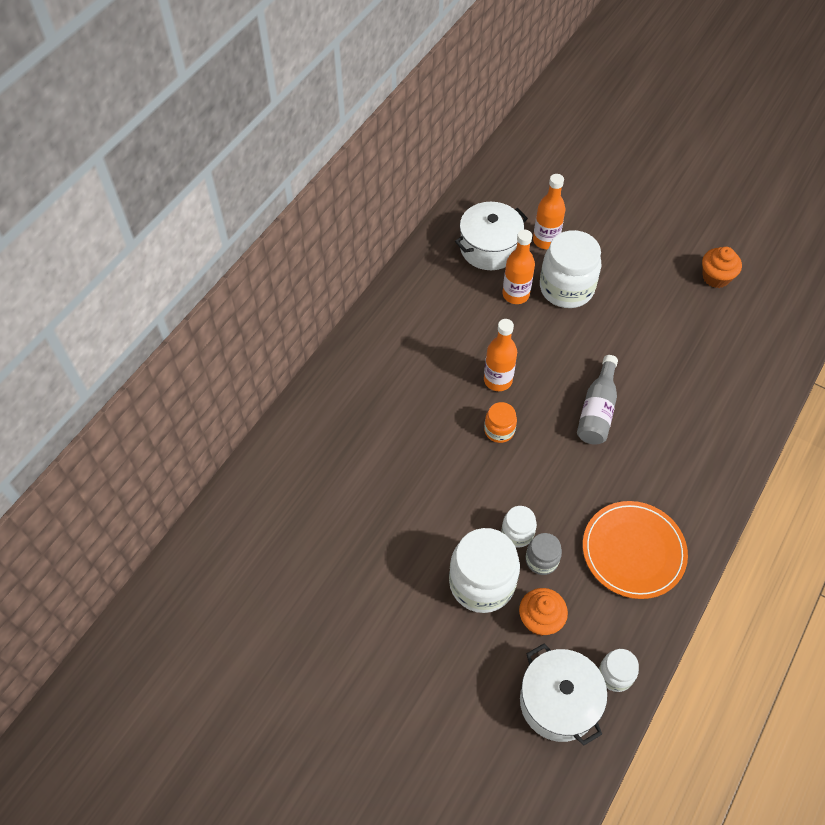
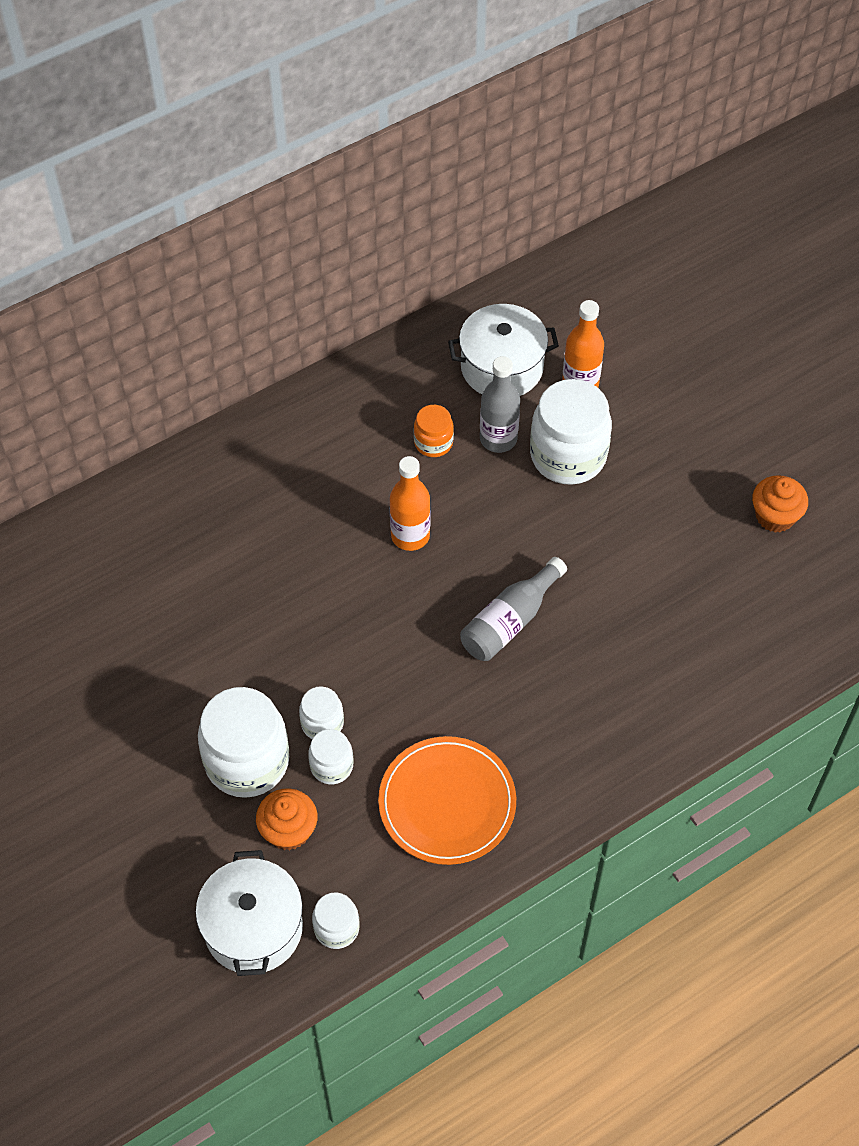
camera: 25 degrees right, 0 degrees up
(499, 430) = (375, 596): orange jar -> orange jar (433, 442)
(515, 294) = (498, 439): orange bottle -> grey bottle
(541, 560) = (331, 766): grey jar -> white jar

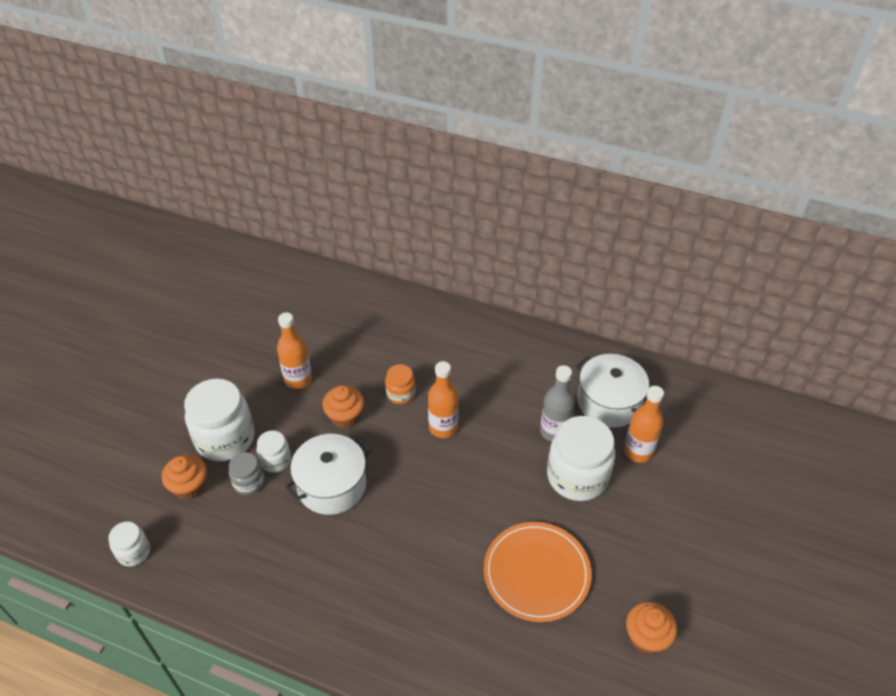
camera: 55 degrees right, 10 degrees down
(219, 641) = (298, 379): none -> orange bottle
(253, 927) = (112, 507): white pot -> white pot (332, 485)
(316, 621) = (345, 416): none -> orange cupcake
(331, 766) = (249, 482): white jar -> grey jar
(433, 442) = (520, 400): orange jar -> orange jar (401, 393)
(447, 802) = (261, 561): orange plate -> orange plate (536, 573)
(510, 621) = (423, 517): grey bottle -> none

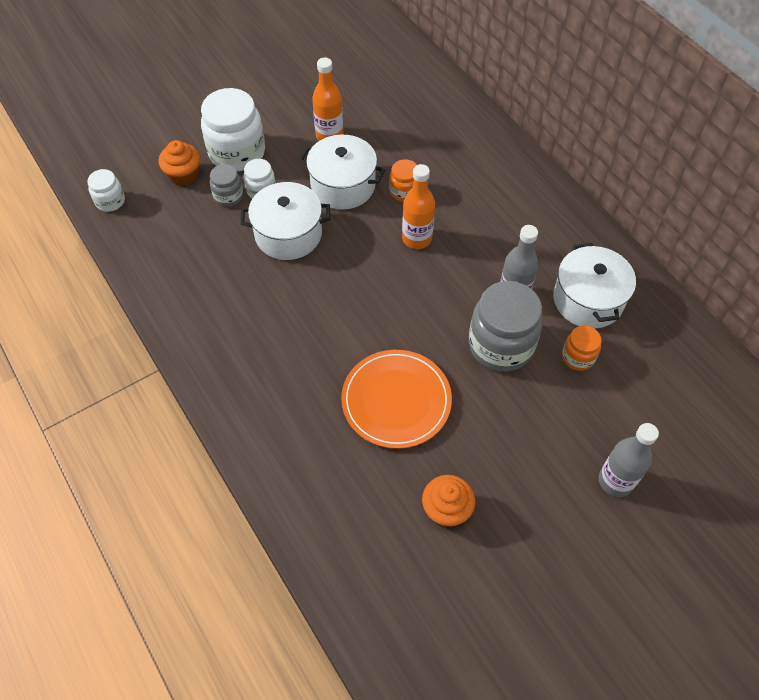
camera: 35 degrees right, 10 degrees up
(345, 416) = (343, 185): orange cupcake -> white pot
(577, 476) = (501, 345): white jar -> grey jar
(638, 451) = (578, 357): orange bottle -> orange jar
(739, 530) = (615, 481): none -> grey bottle

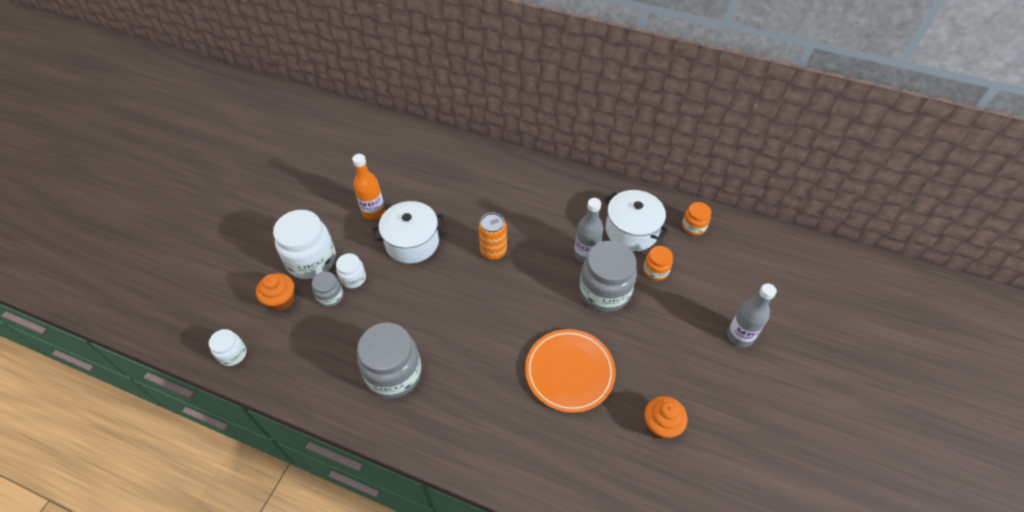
camera: 35 degrees left, 5 degrees down
(230, 300) = (394, 373): none -> grey jar
(288, 234) = (399, 299): white pot -> none
(404, 191) = (458, 223): orange jar -> orange jar (693, 227)
(417, 238) = (493, 251): orange bottle -> orange can

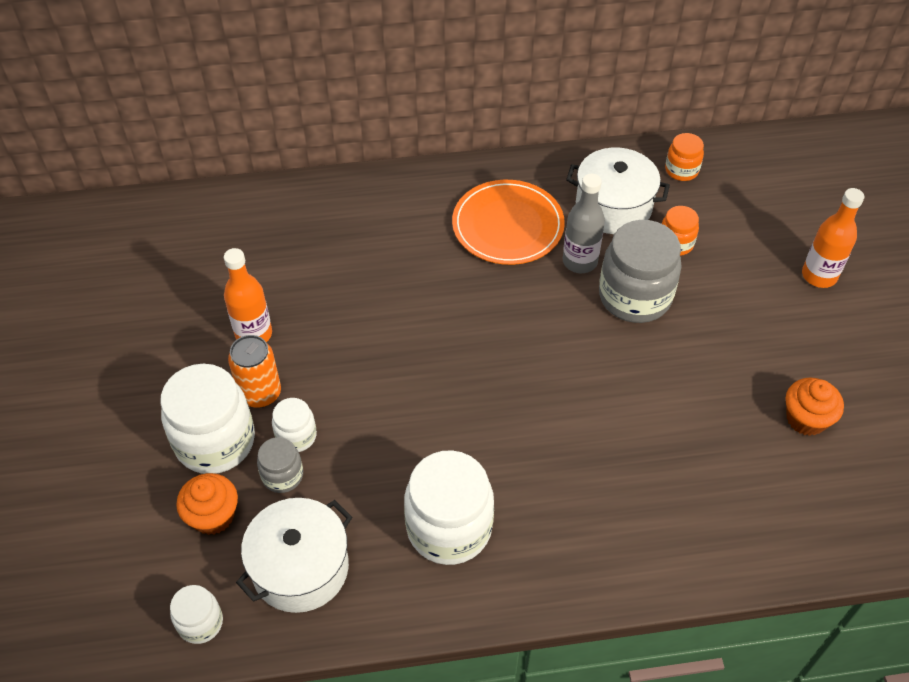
camera: 30 degrees left, 0 degrees up
(394, 373) = (449, 528): grey jar -> white jar
(412, 242) = (342, 350): white pot -> white pot (300, 568)
(493, 251) = (460, 311): orange can -> orange can (260, 393)
(569, 371) = (663, 412): orange plate -> orange plate (508, 225)
(739, 336) = (819, 276): grey bottle -> orange bottle

